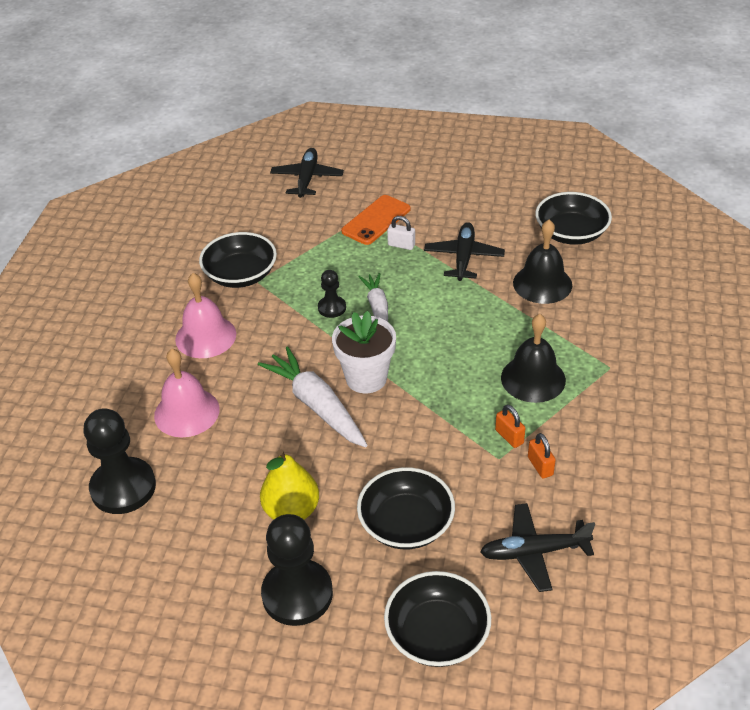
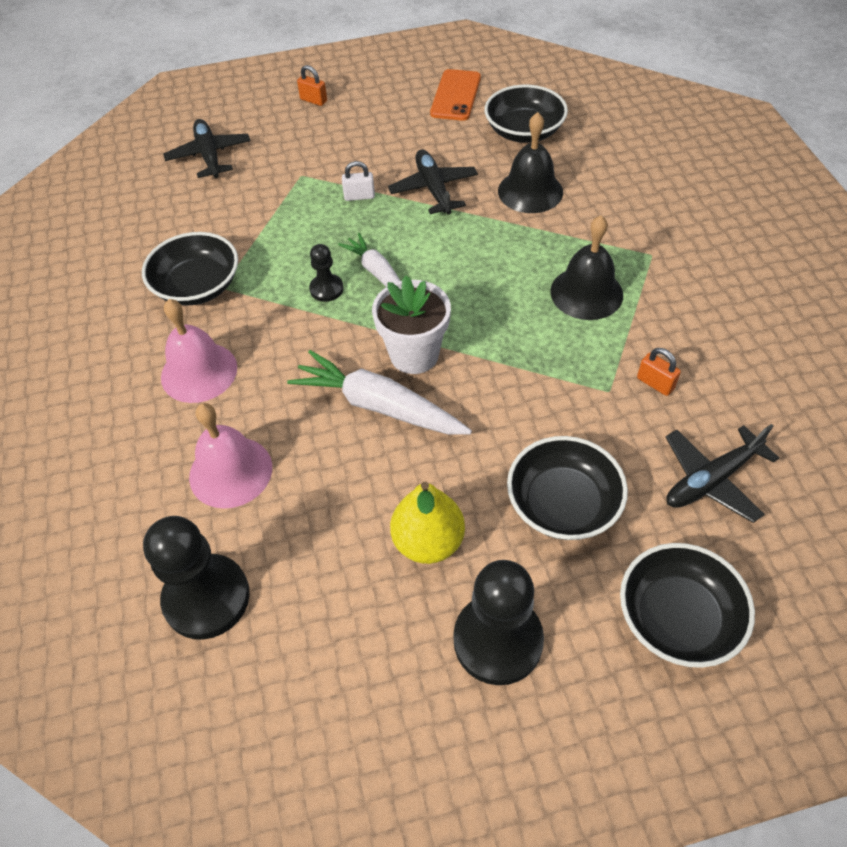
camera: 25 degrees left, 10 degrees up
(376, 220) = (315, 178): orange phone -> orange phone (456, 95)
(509, 436) = (604, 363): orange padlock -> orange padlock (313, 100)

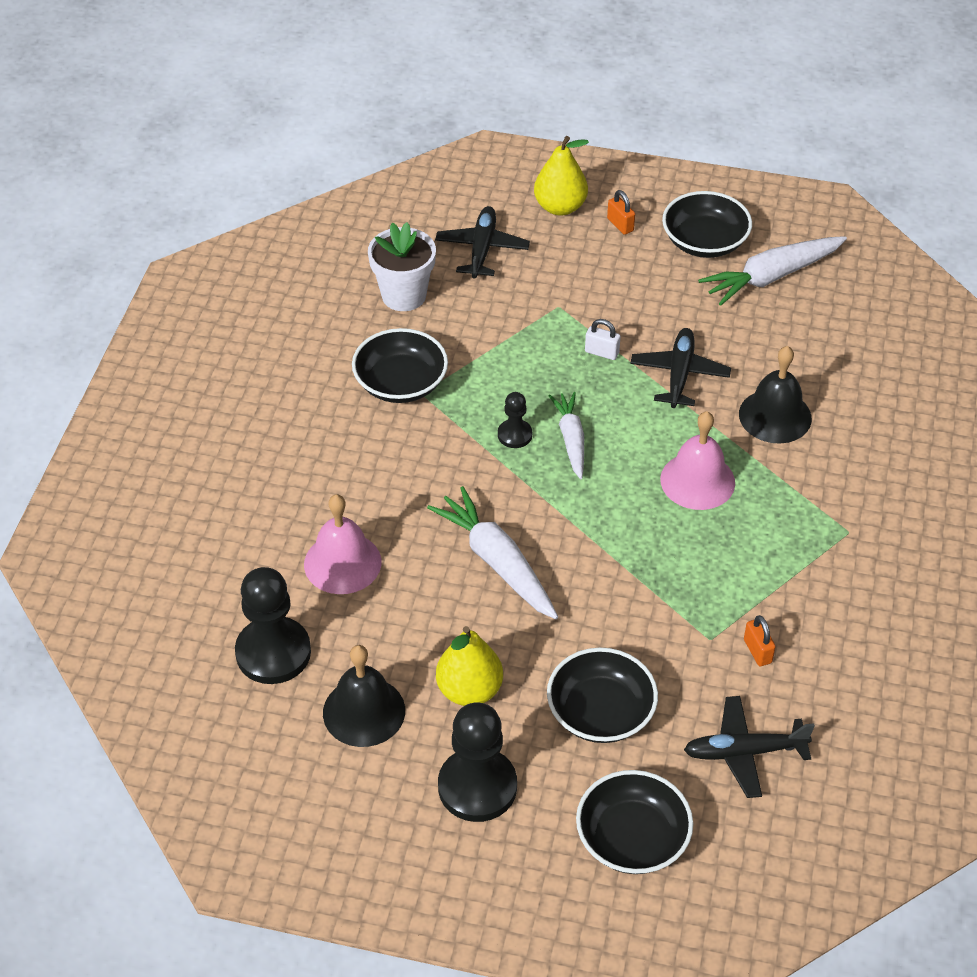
camera: 25 degrees right, 5 degrees down
(199, 372) = (361, 465): pink bell -> pink bell (697, 481)
(257, 104) = (560, 207): none -> yellow pear
(414, 354) = (556, 530): white flower pot -> white flower pot (404, 295)
(456, 95) = (772, 277): orange phone -> white carrot
(524, 131) = (815, 347): black bowl -> black bowl (704, 242)
(586, 293) = (756, 541): black bell -> black bell (364, 711)

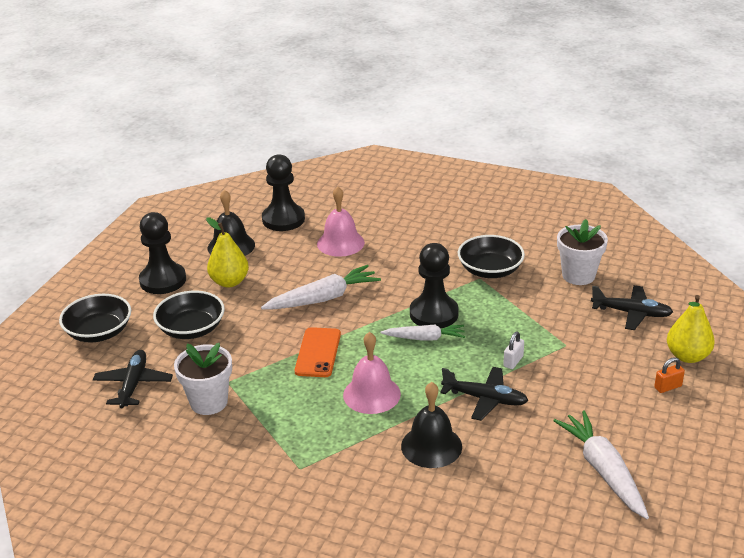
camera: 100 degrees right, 15 degrees down
(514, 435) = (434, 314): black pawn -> black pawn, size x1.96
(625, 548) = (318, 353): none -> orange phone
(704, 242) = (649, 434): black bowl -> none
(757, 651) = (209, 402): orange padlock -> white flower pot

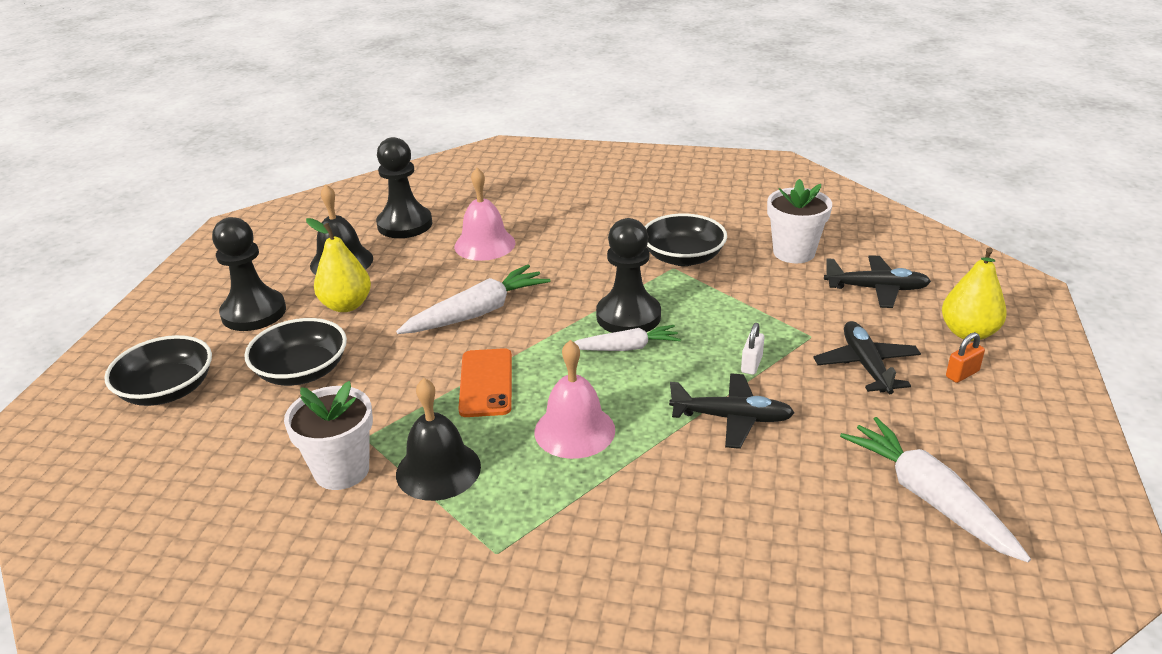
camera: 10 degrees left, 0 degrees up
(133, 384) = (225, 458): black plane -> black plane (866, 365)
(431, 446) = (679, 493): black bell -> black bell (438, 470)

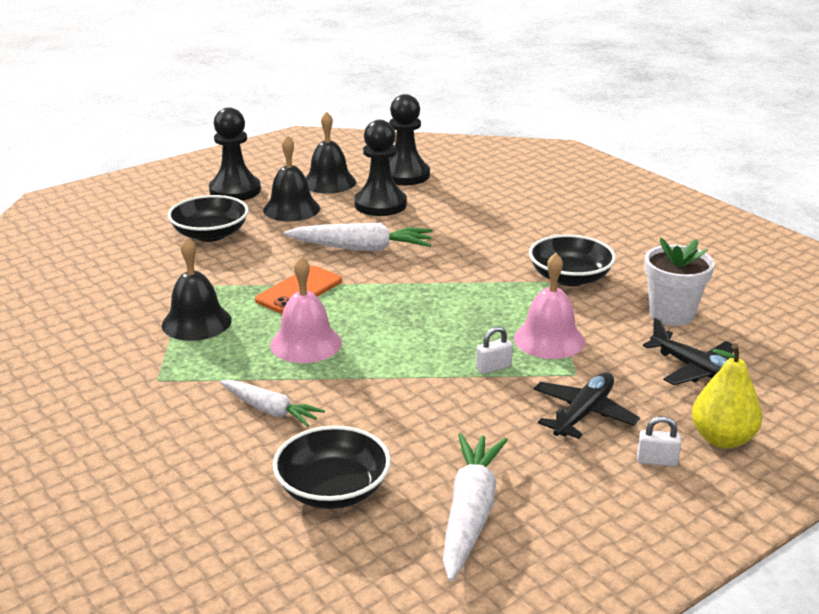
camera: 40 degrees right, 5 degrees down
(167, 390) = (132, 212): black bowl -> black bowl (333, 490)
(342, 470) = (149, 296): white flower pot -> none
(346, 305) = (291, 209): yellow pear -> black bell
(484, 244) = (437, 209): pink bell -> pink bell (549, 339)
(625, 348) = (422, 314): white carrot -> white carrot (270, 410)
(628, 316) = (458, 296): black pawn -> black pawn (380, 204)
(732, 418) = (419, 391): black plane -> none
(962, 374) = (657, 461): orange padlock -> white padlock

